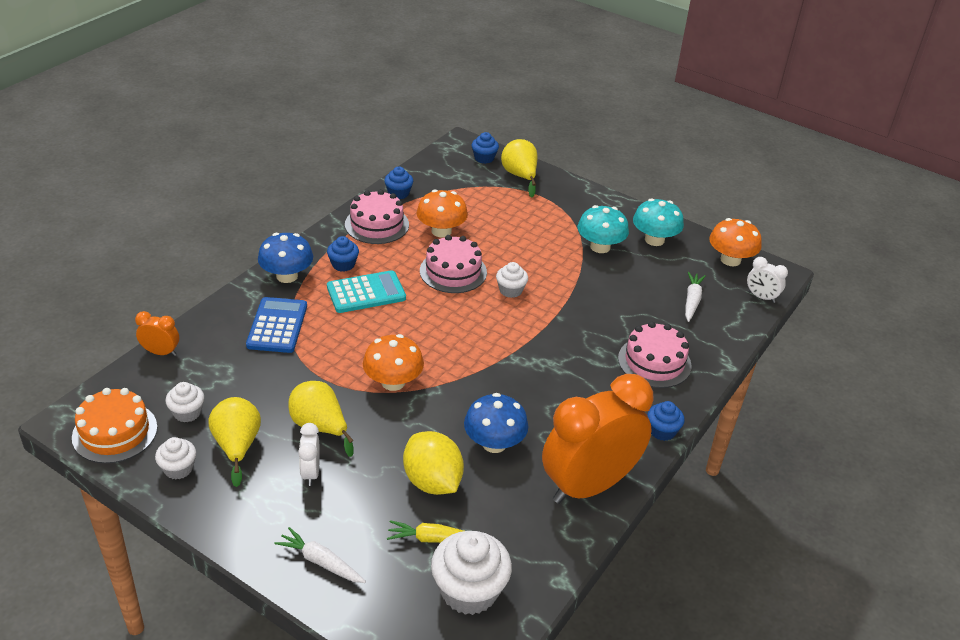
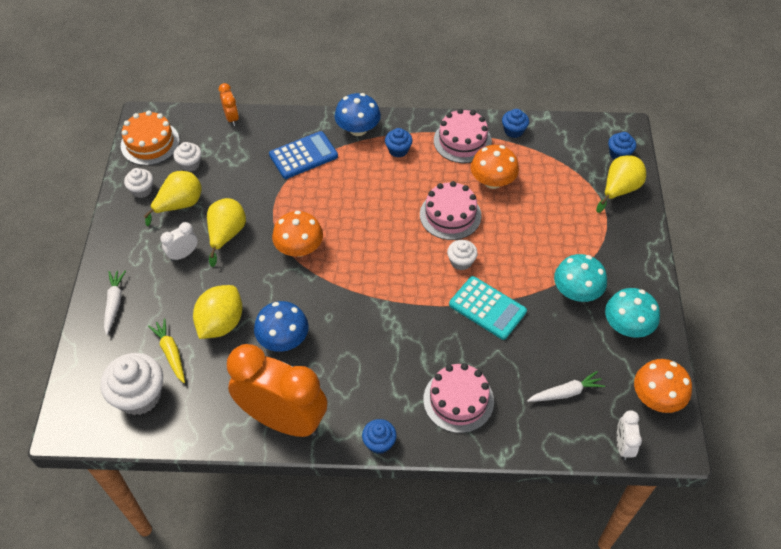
camera: 60 degrees right, 15 degrees up
(366, 293) = (379, 180): turquoise calculator -> turquoise calculator (487, 308)

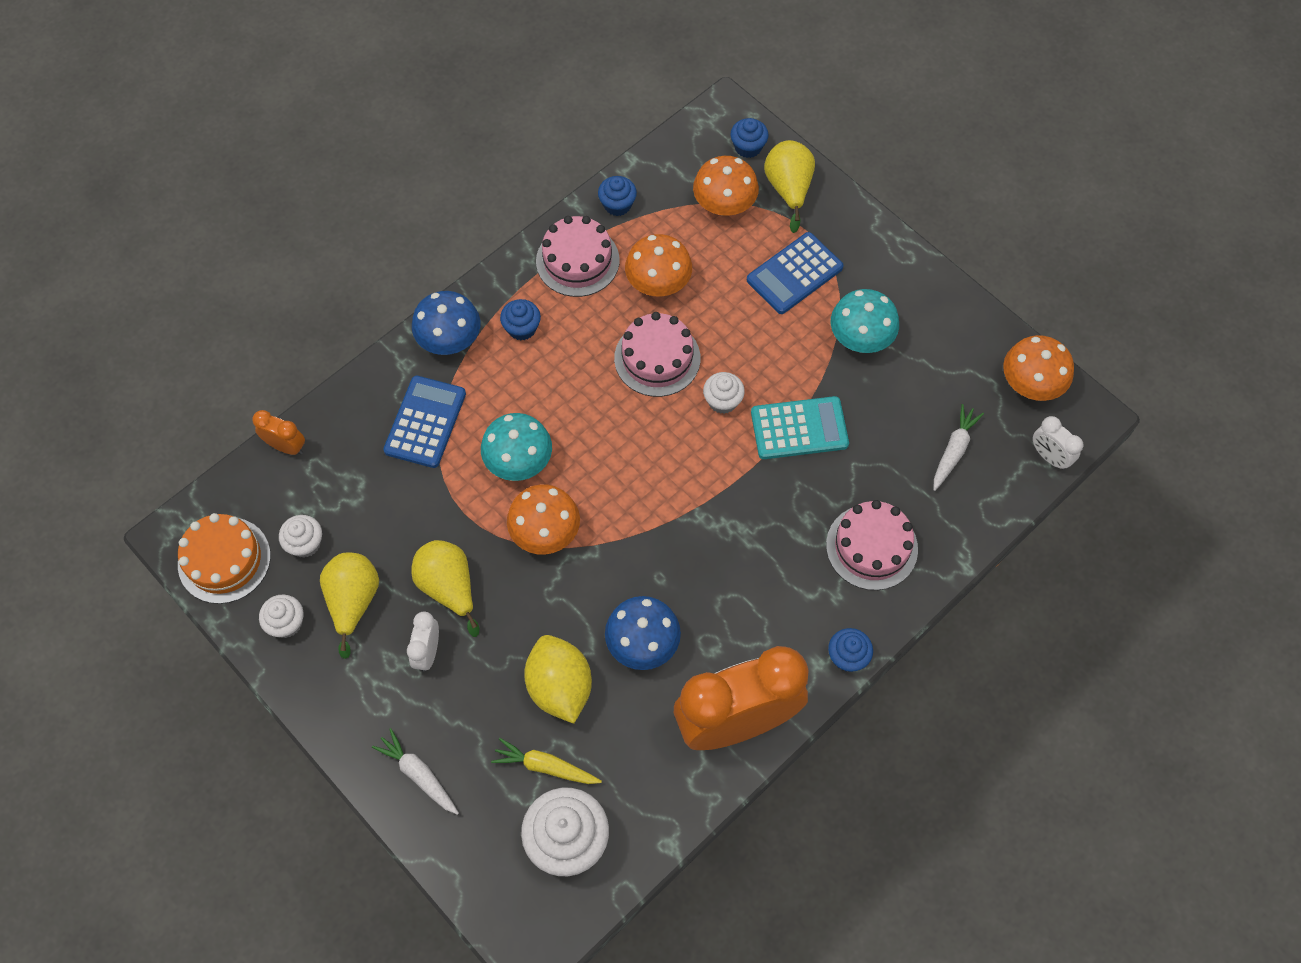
camera: 45 degrees left, 10 degrees up
(573, 171) = (724, 204): none -> orange mushroom
(574, 232) = (794, 274): none -> blue calculator
(627, 326) = (938, 333): turquoise mushroom -> turquoise mushroom (519, 461)

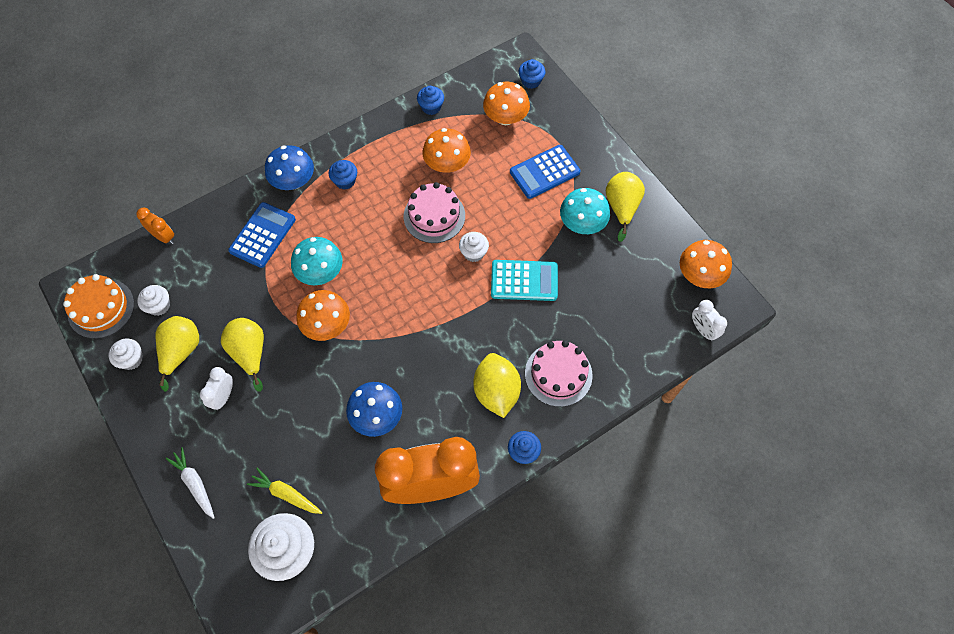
camera: 10 degrees right, 0 degrees up
(560, 687) = (310, 438): yellow lemon -> yellow lemon (496, 392)
(577, 261) = (394, 141): pink cake -> none
(788, 189) = (553, 113): yellow pear -> yellow pear (621, 207)
(953, 450) = (633, 314): white carrot -> none

